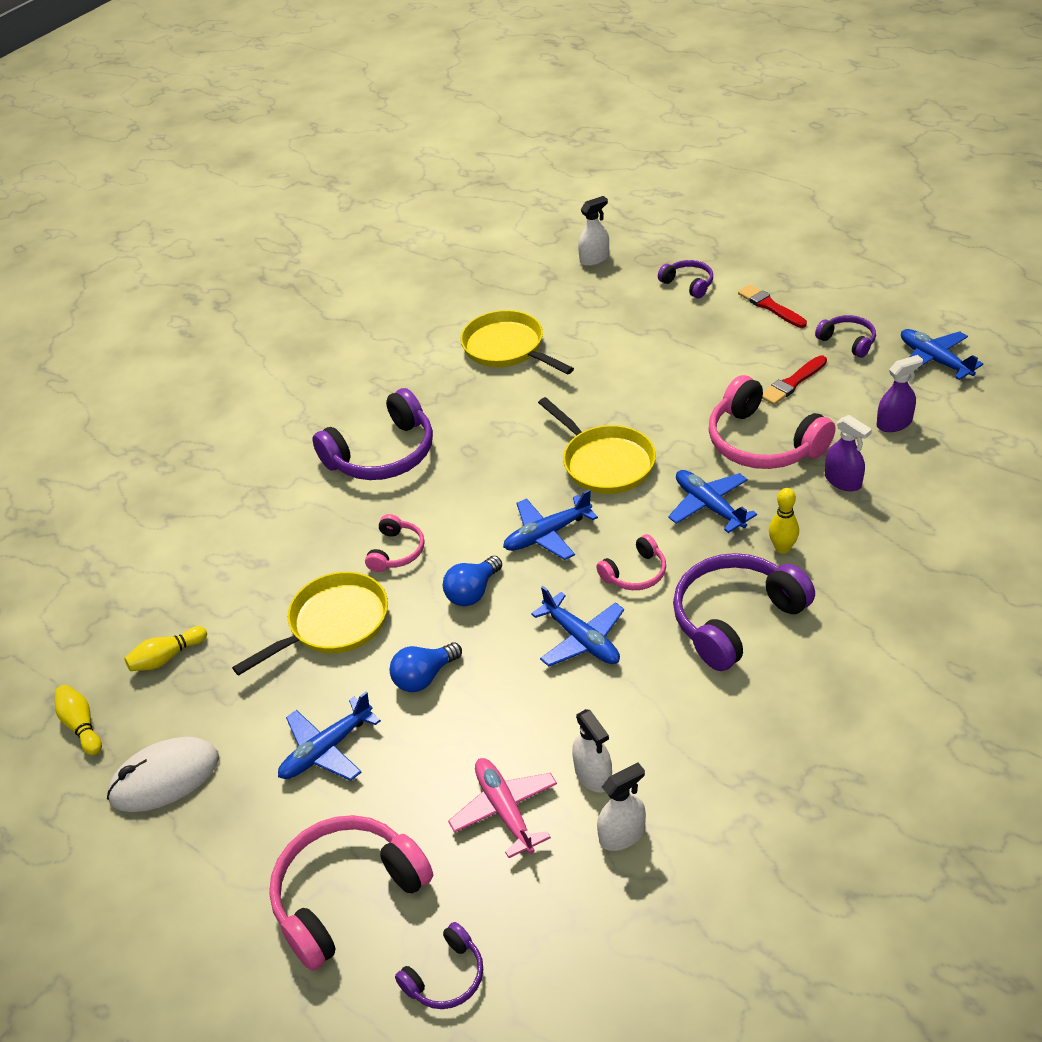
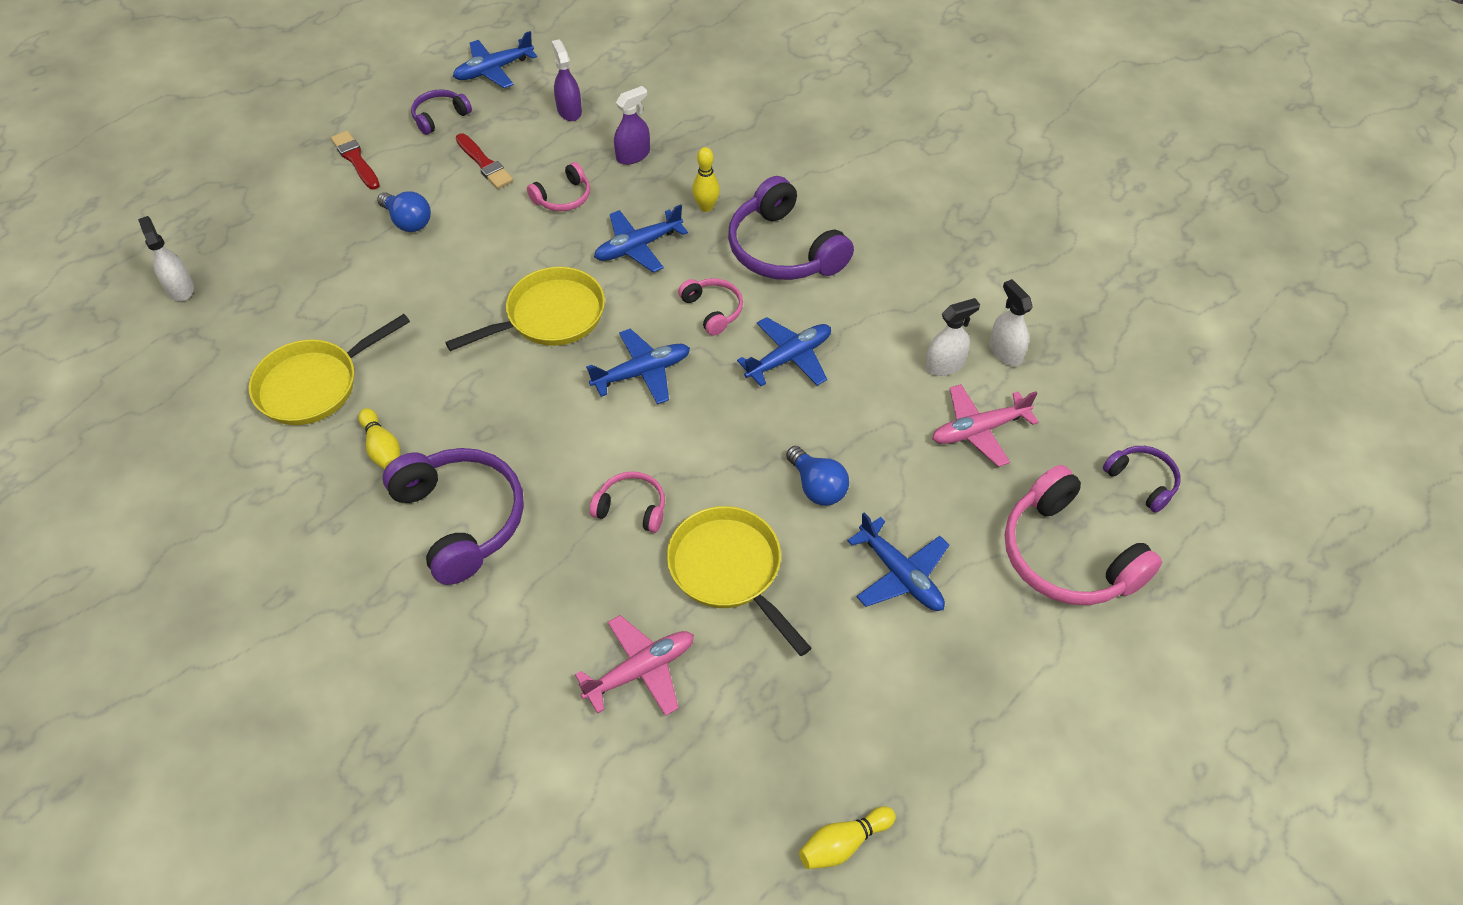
camera: 90 degrees left, 10 degrees up
(165, 778) = (926, 735): white mouse -> none
(167, 657) = (749, 750): yellow bowling pin -> yellow bowling pin (382, 449)
(242, 581) = (641, 670): none -> pink plane
(473, 592) = (709, 440): blue light bulb -> blue light bulb (408, 221)
(547, 534) = (642, 373): blue plane -> blue plane turned 90 degrees counterclockwise
(688, 284) = (280, 214): purple headphones -> none
(763, 442) = (563, 197): pink headphones -> pink headphones, size x0.52
(770, 306) = (355, 159): red brush -> red brush turned 90 degrees clockwise

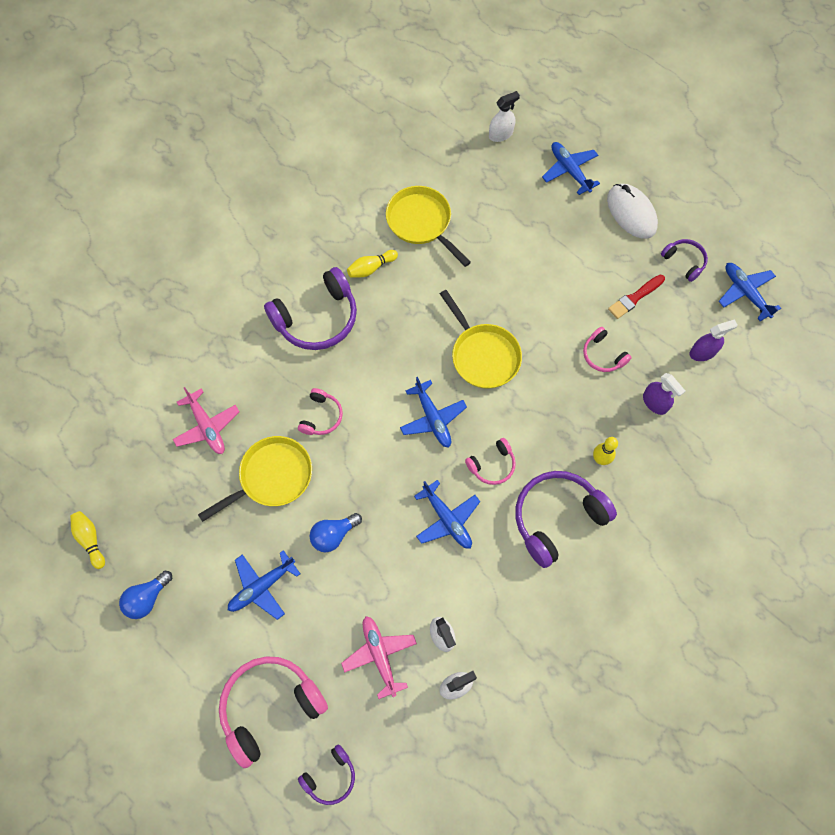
camera: 90 degrees right, 15 degrees up
(355, 159) = (631, 213): red brush -> white mouse
(408, 221) = (570, 255): blue light bulb -> blue light bulb (147, 598)
(638, 247) = (554, 410): blue plane -> blue plane (569, 170)

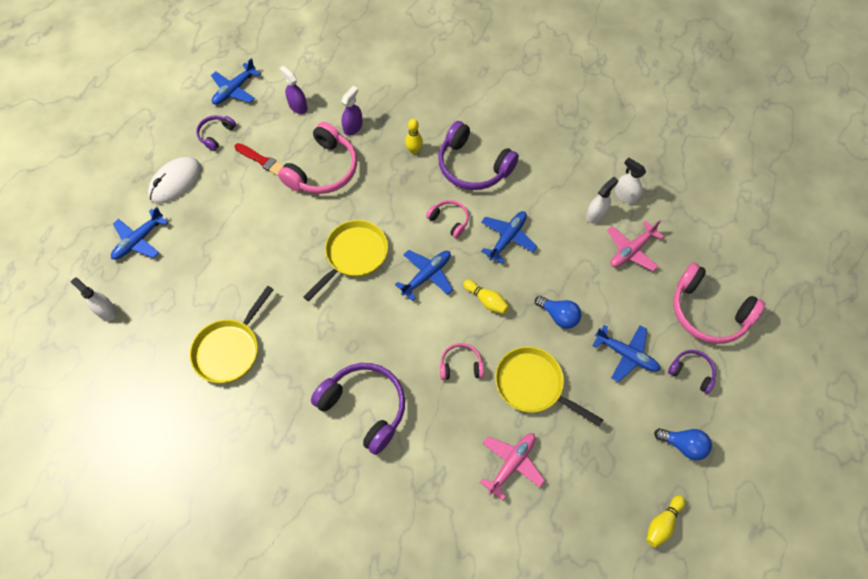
camera: 110 degrees left, 5 degrees down
(330, 776) = (728, 253): purple headphones -> purple headphones (691, 372)
(371, 268) = (294, 378): yellow bowling pin -> yellow bowling pin (486, 300)
(603, 355) = (323, 170): pink headphones -> pink headphones, size x1.94

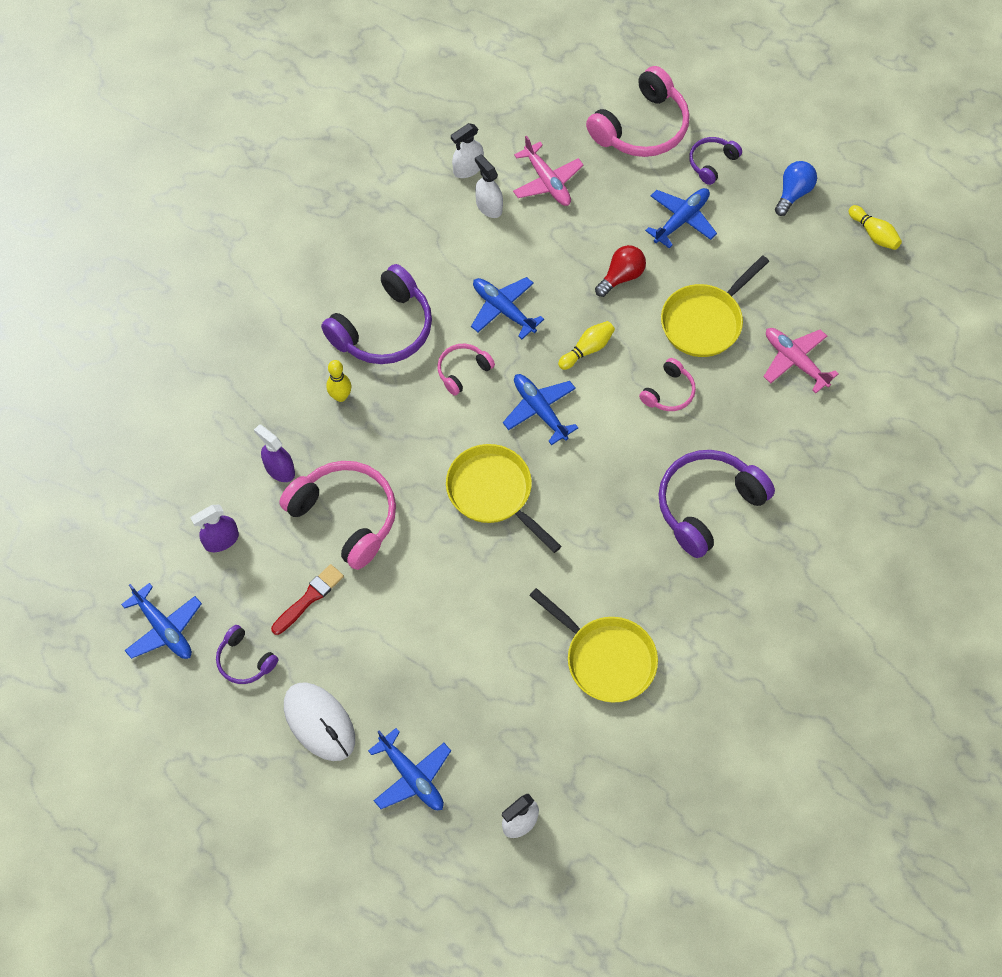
camera: 80 degrees left, 0 degrees up
(460, 365) = (669, 392): pink headphones -> pink headphones turned 150 degrees counterclockwise
(558, 316) = (621, 277): blue light bulb -> red light bulb

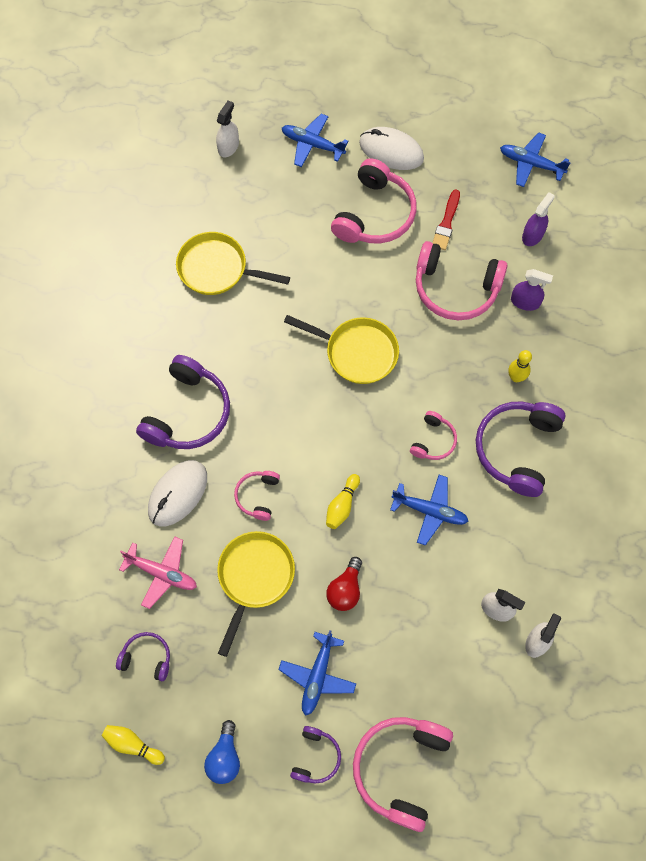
camera: 155 degrees right, 5 degrees up
(245, 660) = (464, 167): purple headphones -> purple headphones (147, 658)
(386, 646) = (375, 214): none -> pink headphones
(540, 410) = (355, 434): blue plane -> none
(547, 182) = (458, 661): pink plane -> none
(750, 428) = (178, 494): none -> white mouse

